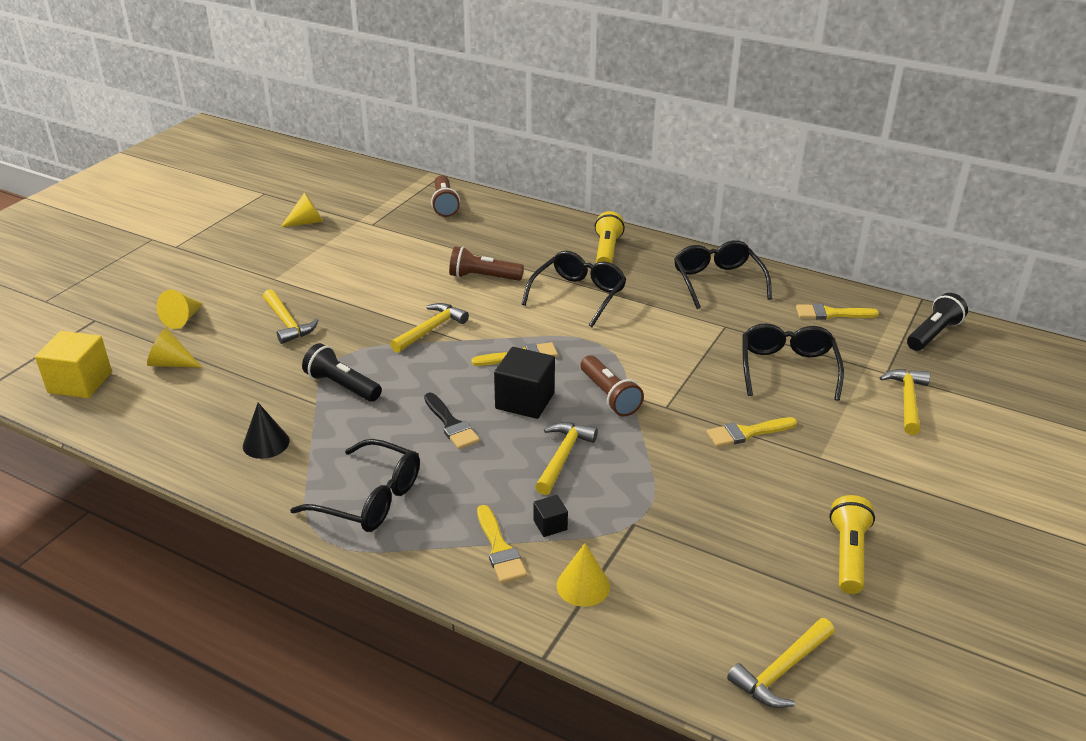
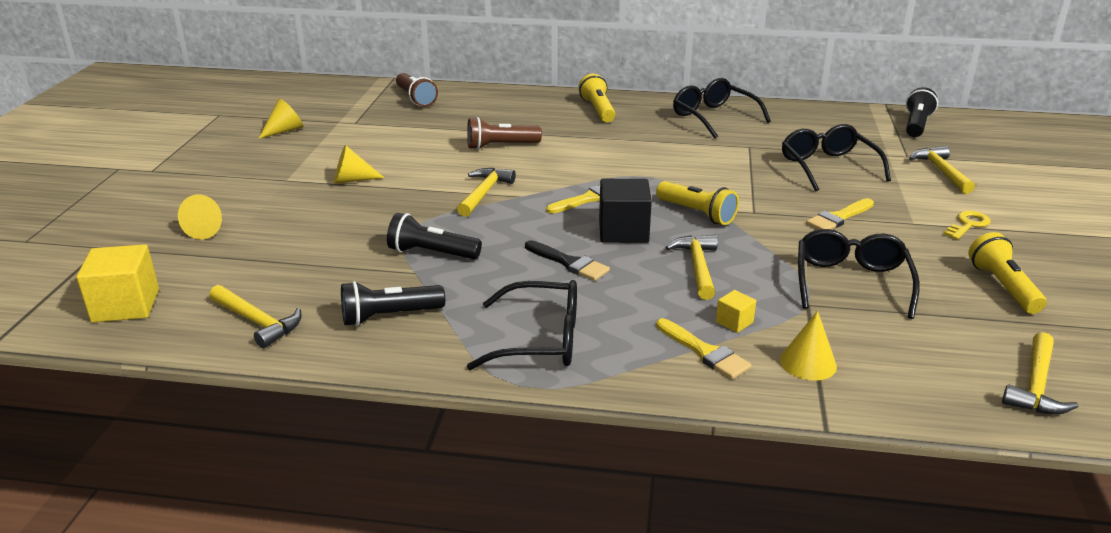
camera: 20 degrees left, 5 degrees down
(171, 363) = (225, 269): yellow cone -> yellow cone (352, 180)
(266, 443) = (389, 316): black cone -> black flashlight
(287, 323) = (330, 213): yellow hammer -> yellow hammer (257, 322)
(550, 525) = (734, 322): black cube -> yellow cube
(578, 295) = (601, 145): black glasses -> black glasses (851, 282)
(609, 396) = (697, 213): brown flashlight -> yellow flashlight
(831, 314) = (826, 124): yellow brush -> none
(877, 473) = (967, 225): none -> yellow key

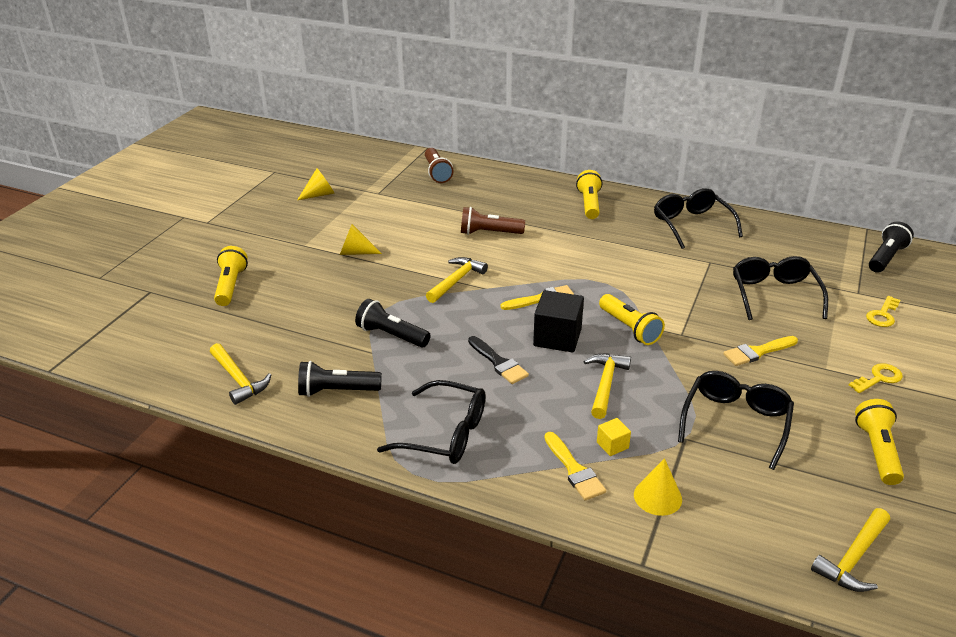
camera: 15 degrees right, 5 degrees up
(126, 306) = (151, 348): yellow cube -> none
(208, 229) = (230, 286): yellow cone -> yellow flashlight
(941, 171) = (883, 315): yellow hammer -> yellow key

